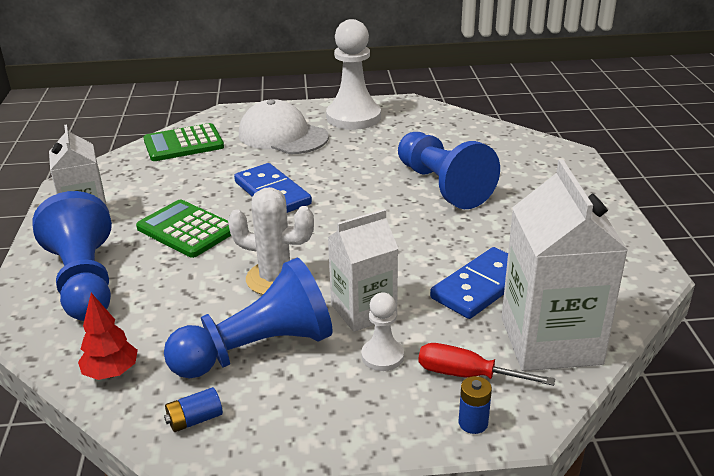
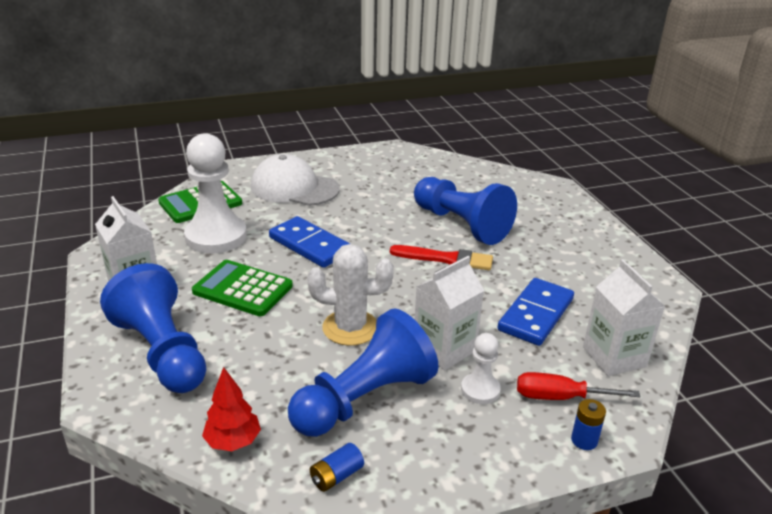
camera: 15 degrees left, 0 degrees up
(353, 117) = (353, 165): white pawn -> white pawn (216, 236)
(408, 219) = (446, 259): none -> red brush
(550, 341) = (614, 357): white carton -> white carton, size x0.64

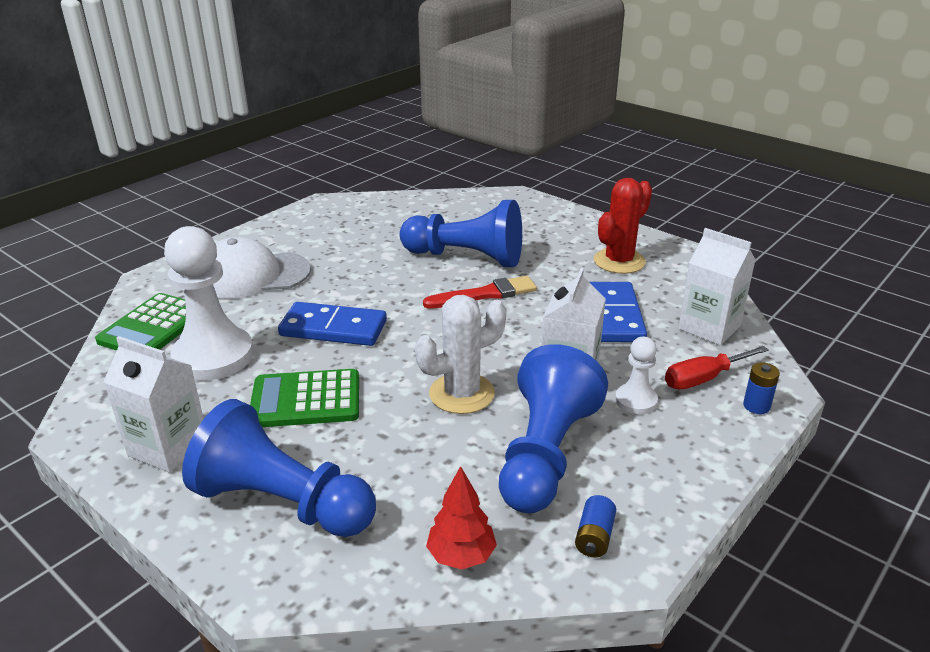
camera: 30 degrees left, 0 degrees up
(590, 271) = (619, 261): none -> red cactus

